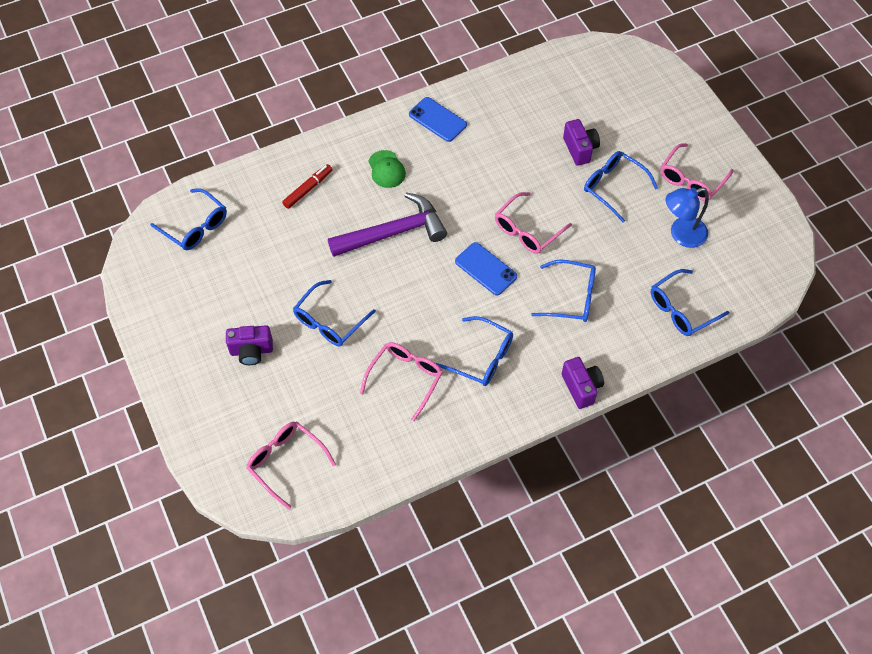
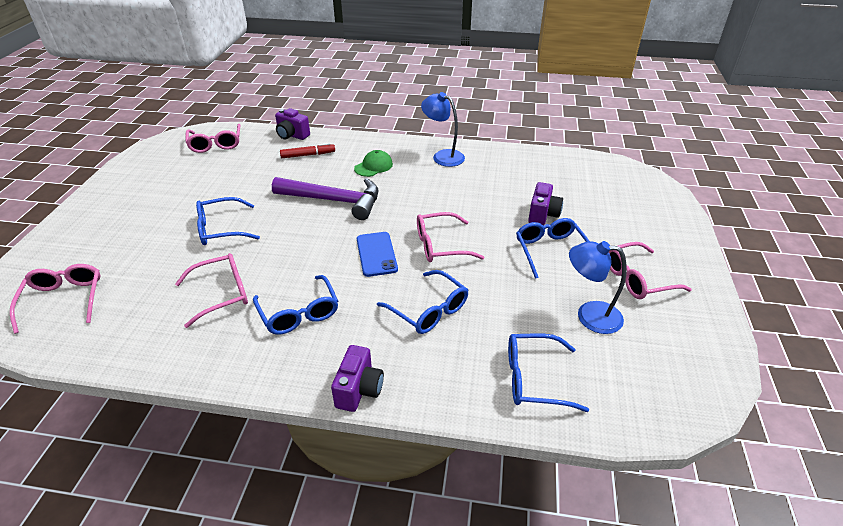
camera: 35 degrees right, 20 degrees down
(195, 226) = (216, 144): blue glasses -> pink glasses
(251, 351) = (149, 220): purple camera -> purple camera (292, 135)
(386, 169) = (373, 166): green cap -> green cap turned 150 degrees counterclockwise
(437, 120) = (443, 156): blue phone -> blue lamp

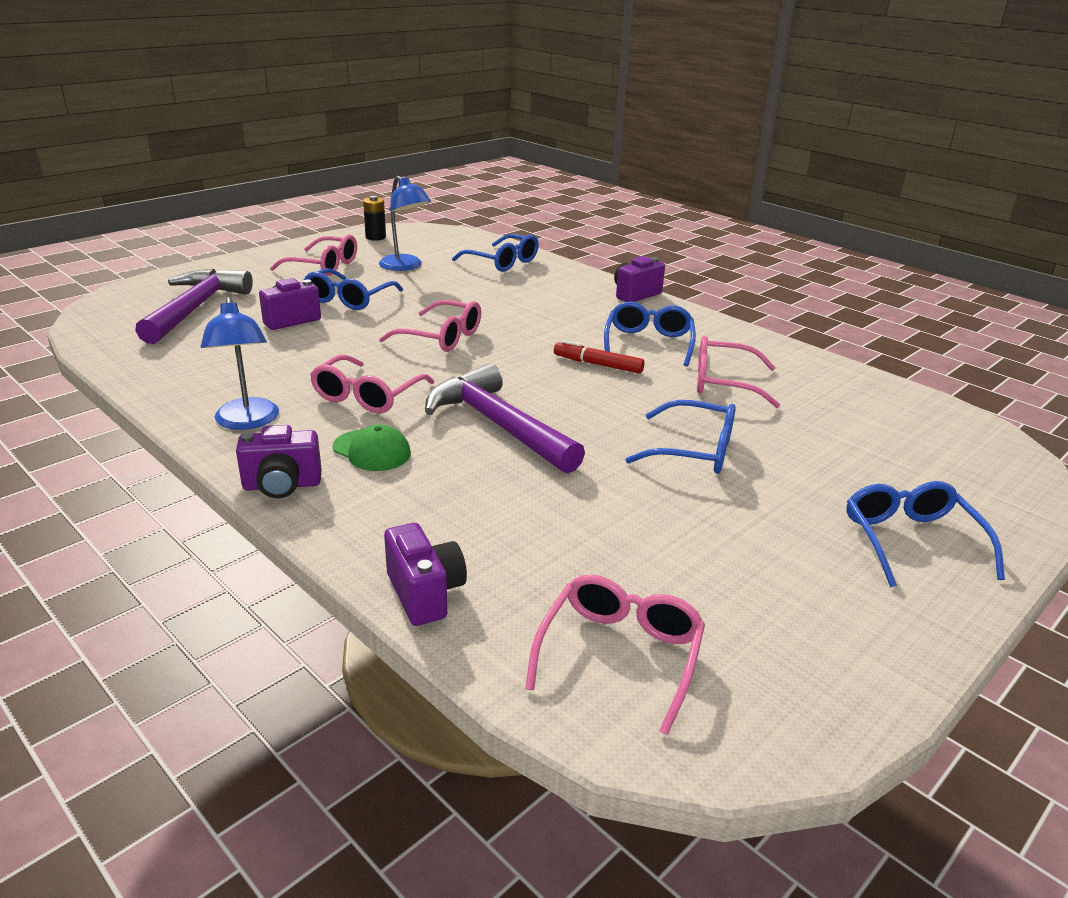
camera: 145 degrees left, 10 degrees down
(64, 300) = (933, 443): pink glasses -> pink glasses (367, 396)
(308, 155) = (448, 523): red marker -> red marker (598, 364)
(373, 166) = (372, 451): green cap -> green cap turned 135 degrees counterclockwise
(376, 254) = (519, 355): blue phone -> none
(385, 142) = (282, 485): none -> purple camera
(428, 310) = (525, 307): blue glasses -> blue glasses (911, 541)
(604, 197) = (195, 308): none -> purple hammer
(698, 353) = (375, 237): none -> black battery

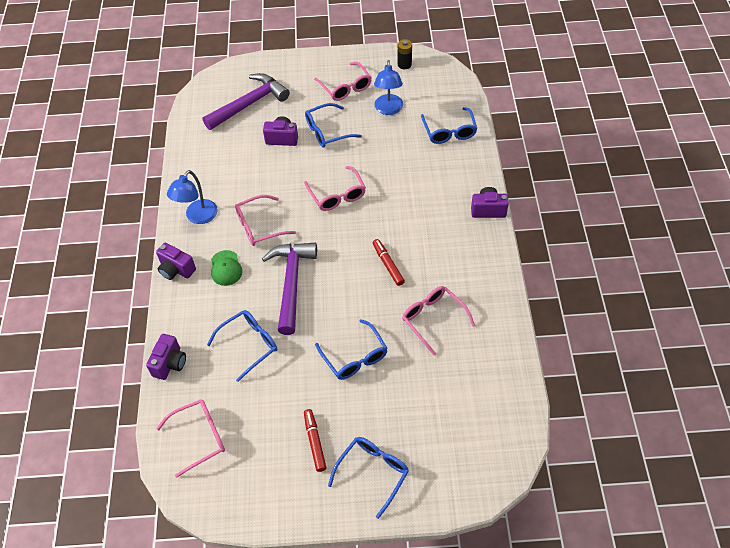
camera: 45 degrees right, 25 degrees up
(648, 343) = (436, 262): blue glasses -> blue glasses (249, 344)
(791, 554) = (315, 442): none -> red marker

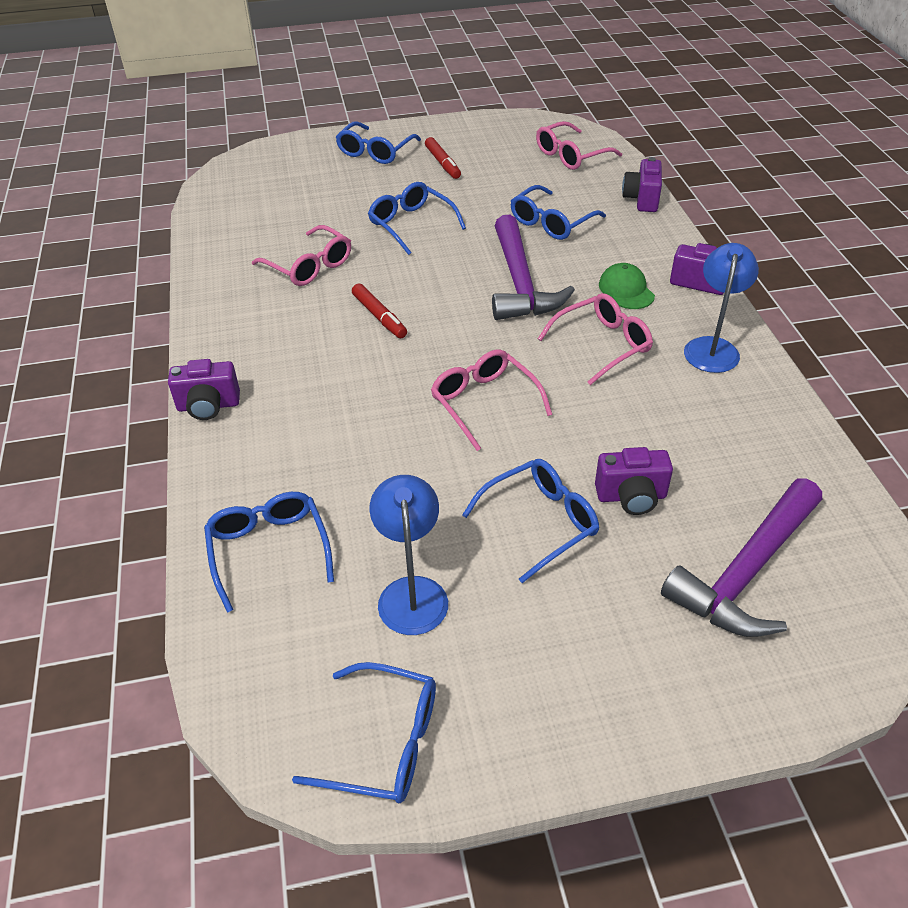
camera: 170 degrees right, 10 degrees down
(345, 87) = (530, 645): pink glasses -> none
(404, 64) = (384, 743): black battery -> blue glasses

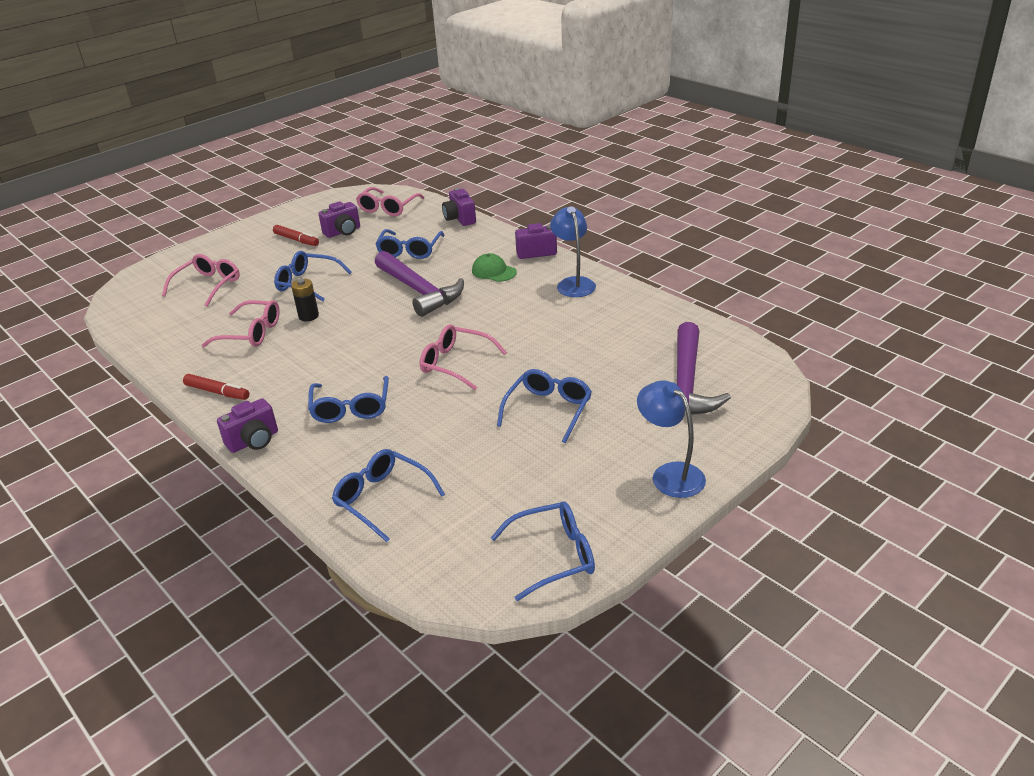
camera: 30 degrees left, 10 degrees down
(375, 151) = (235, 248): blue glasses -> blue glasses (351, 408)
(379, 316) = (335, 344): red marker -> red marker (217, 392)
(380, 268) = (308, 316): none -> black battery
(412, 592) = (501, 478): blue lamp -> blue lamp (670, 474)
(602, 345) = (504, 305): pink glasses -> pink glasses (208, 285)
(631, 497) = (591, 375): purple camera -> purple camera (343, 232)

